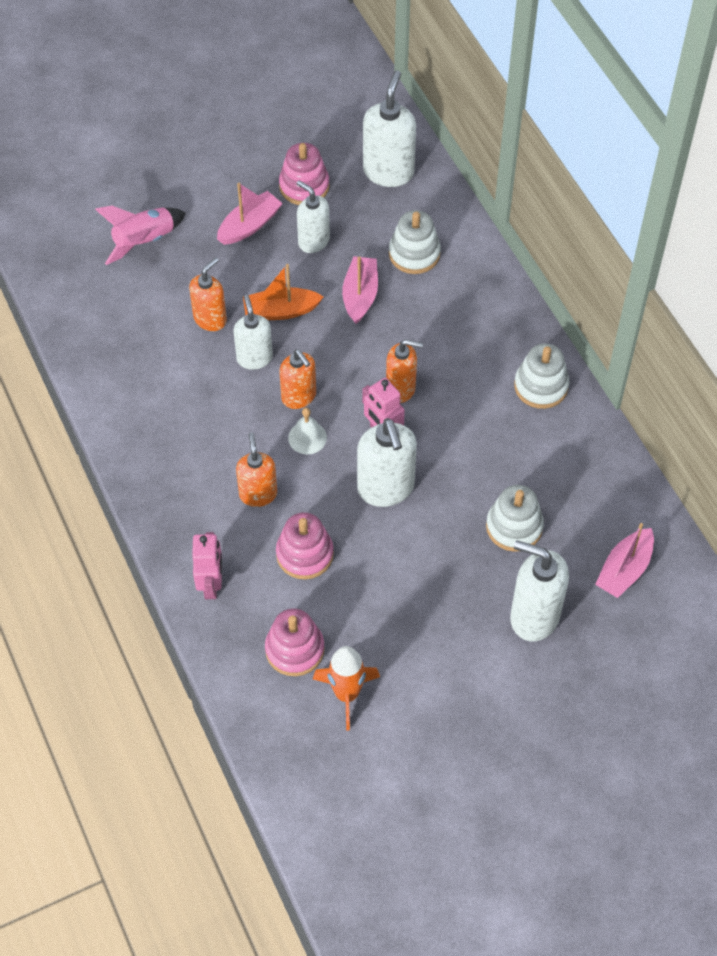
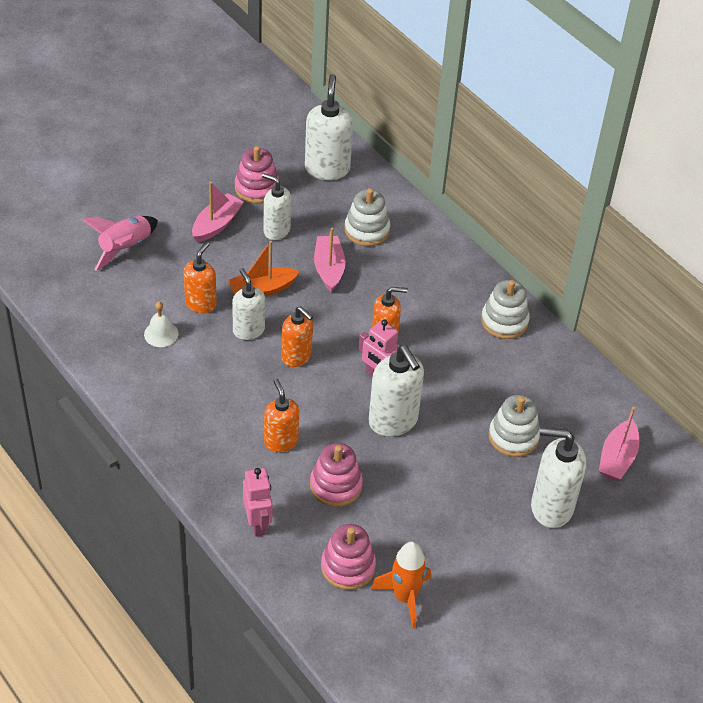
camera: 15 degrees left, 10 degrees down
(307, 437) = (312, 389): white bell -> white bell (161, 334)

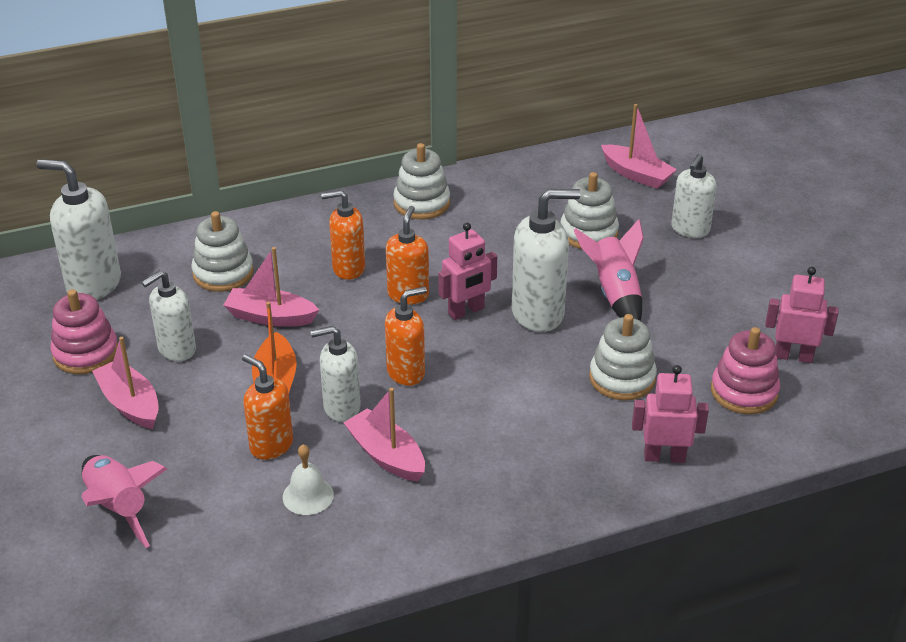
camera: 70 degrees left, 10 degrees down
(210, 365) = (386, 455): none -> pink boat
(281, 441) = (540, 412): orange soap dispenser -> orange soap dispenser (348, 268)
(336, 485) = (622, 378): pink stacking toy -> white stacking toy
(405, 597) = (793, 356): orange rocket -> pink robot
(438, 466) = (614, 294): none -> pink rocket
(551, 507) = (690, 229): white soap dispenser -> white soap dispenser, size x0.66

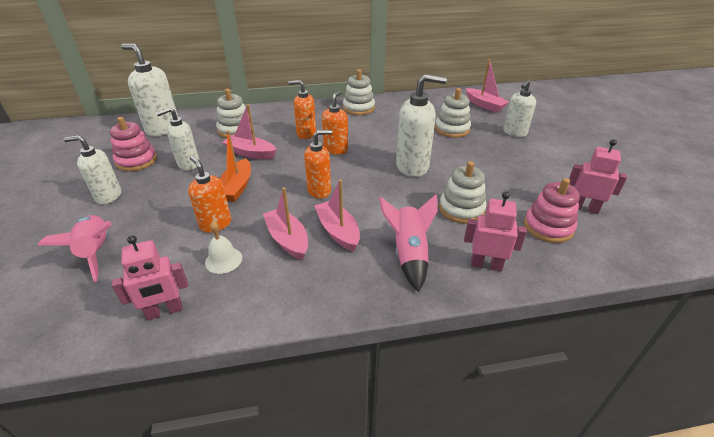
camera: 10 degrees right, 0 degrees up
(130, 404) = (144, 190): pink boat -> pink boat (338, 231)
(341, 407) = (270, 206): white soap dispenser -> white soap dispenser (108, 196)
(466, 311) = (368, 161): pink robot -> pink robot (165, 311)
(614, 294) = (463, 161): pink rocket -> pink rocket (409, 254)

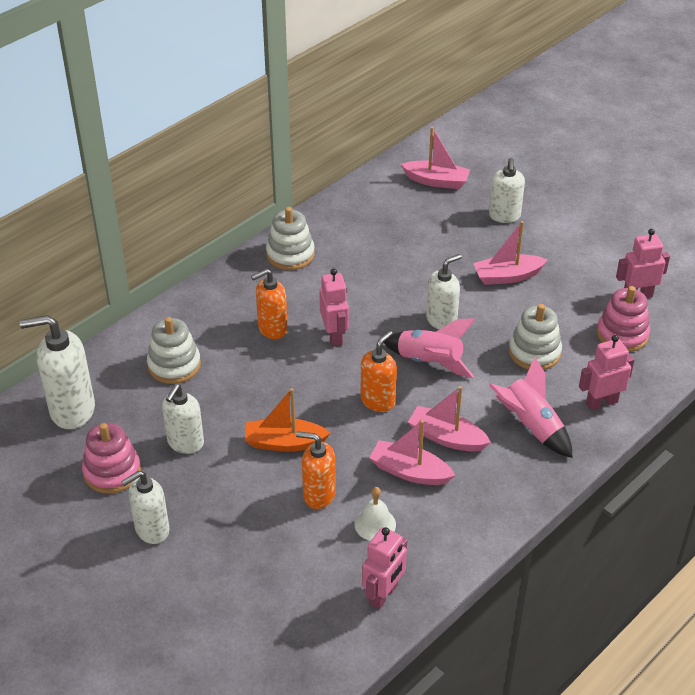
camera: 35 degrees left, 5 degrees up
(96, 252) = (238, 588): pink rocket -> pink rocket (429, 362)
(237, 187) = (284, 443): orange boat -> orange boat turned 120 degrees clockwise
(251, 153) = (240, 390): pink boat -> pink boat (507, 276)
(336, 150) = (334, 336): orange soap dispenser -> pink robot
(412, 167) = (441, 320): white soap dispenser -> white soap dispenser, size x0.66
(452, 129) = (434, 241): white stacking toy -> none

